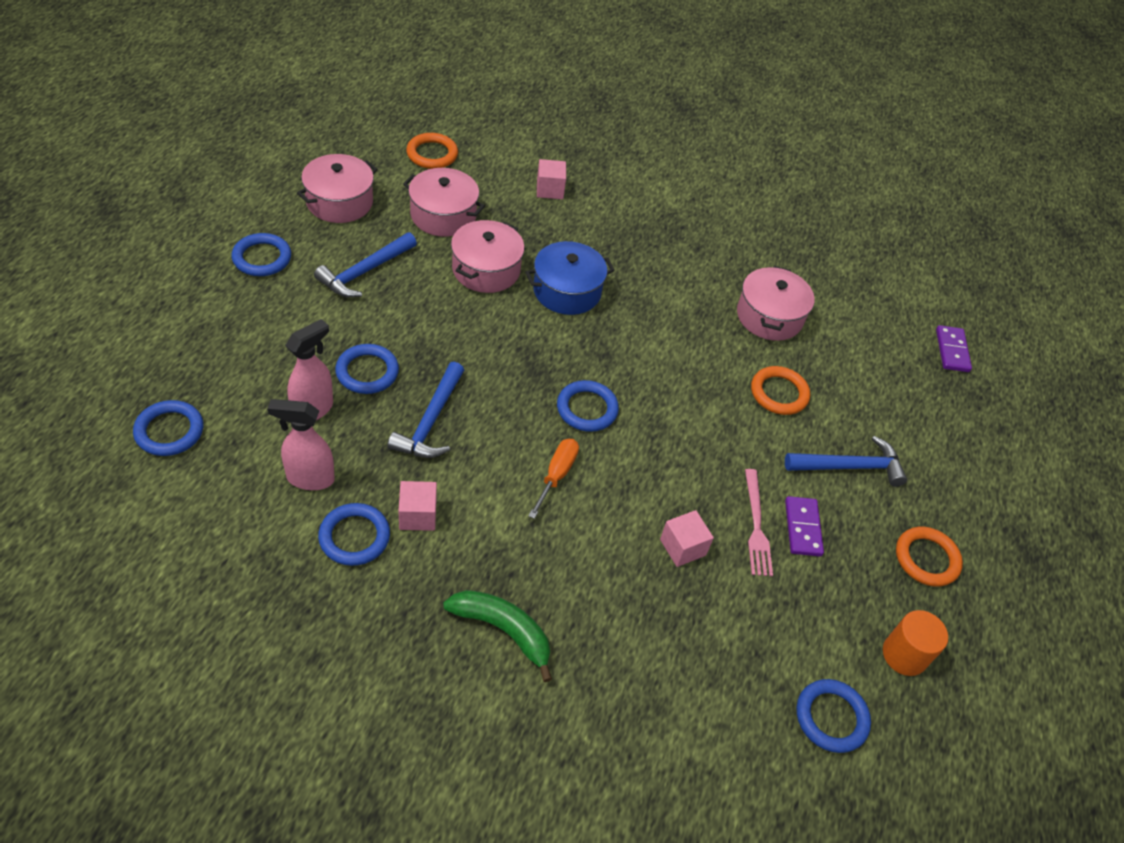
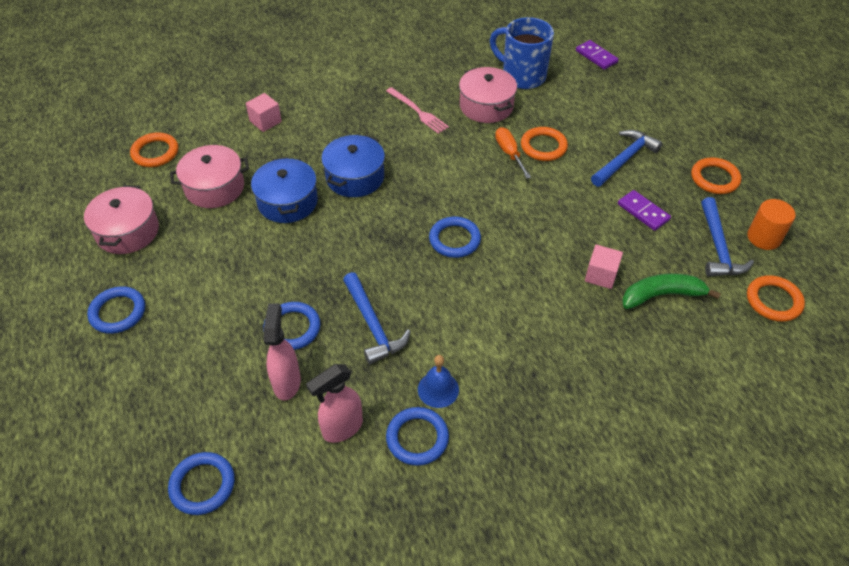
camera: 35 degrees left, 0 degrees up
(365, 272) = (207, 265): blue hammer -> blue hammer (718, 247)
(418, 515) = (438, 389): pink cube -> blue bell
(486, 269) = (287, 202): pink pot -> blue pot
(503, 630) = (570, 411): green banana -> green banana (662, 295)
(556, 475) = (486, 293): orange screwdriver -> orange screwdriver (509, 153)
(756, 526) = (621, 231): pink fork -> pink fork (418, 111)
(831, 717) = (773, 301): blue ring -> orange ring
(843, 314) = (522, 76): none -> blue mug

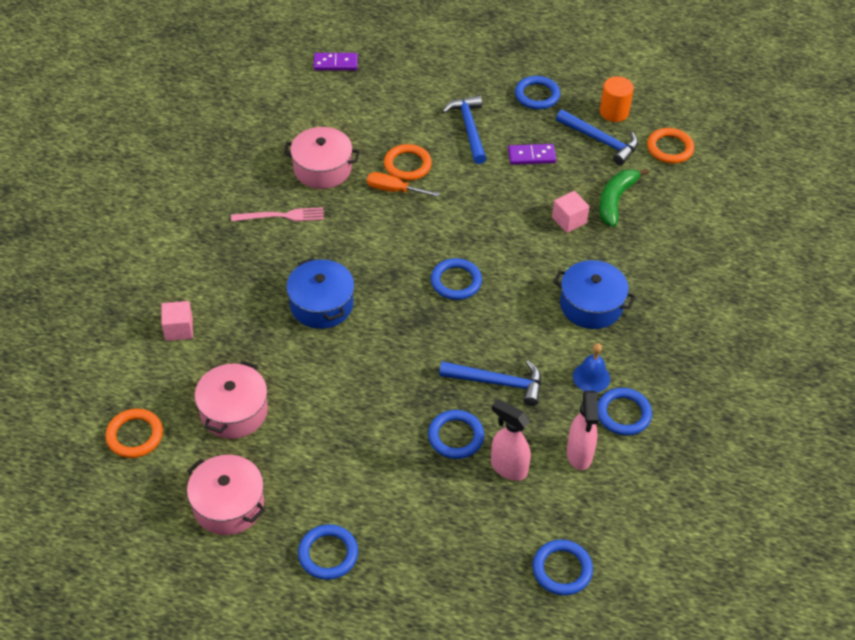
camera: 55 degrees left, 0 degrees up
(287, 202) = (306, 367): blue pot -> blue pot (591, 305)
(522, 76) = (309, 123): blue mug -> none
(714, 178) = (537, 95): orange ring -> blue ring

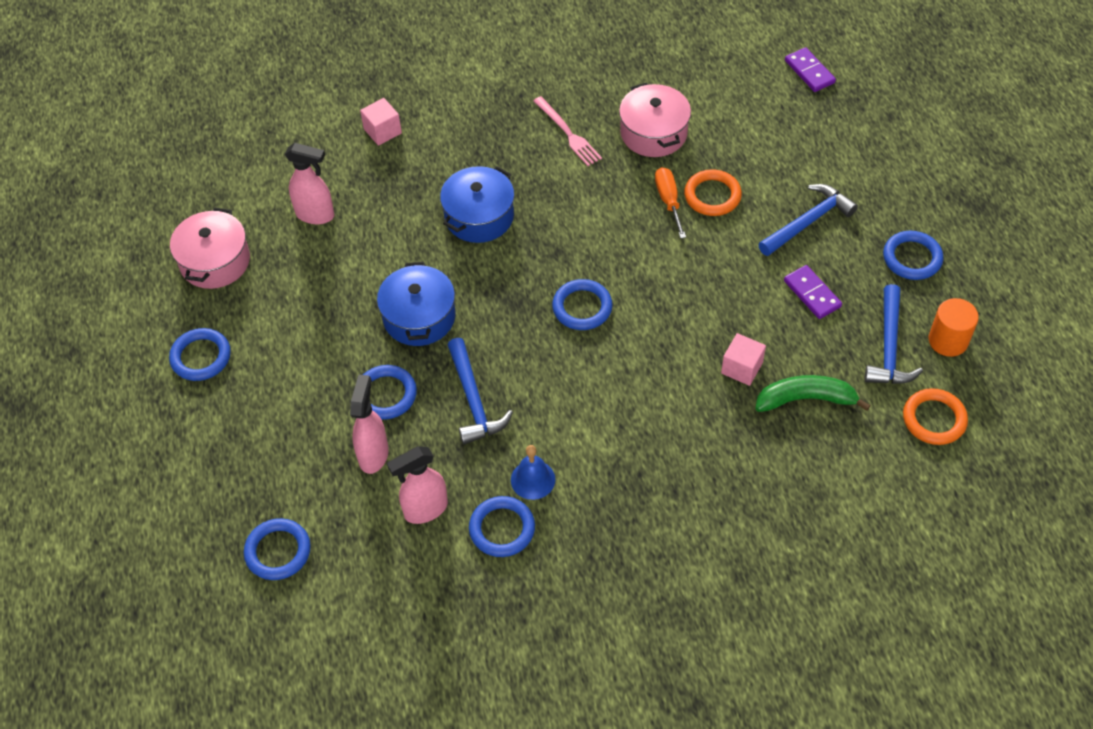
camera: 65 degrees right, 5 degrees up
(135, 435) = (250, 162): orange ring -> none
(234, 411) = (315, 215): pink pot -> pink spray bottle
(591, 305) = (632, 439): blue pot -> blue pot (419, 317)

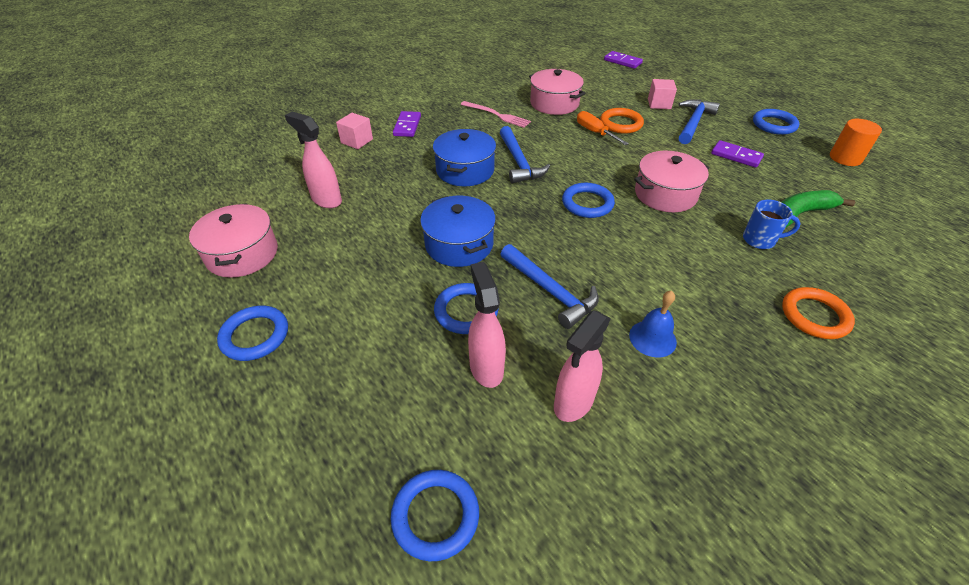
camera: 25 degrees left, 10 degrees down
(315, 215) = (326, 200): pink spray bottle -> pink spray bottle turned 135 degrees counterclockwise
(451, 122) = (407, 126): none -> purple domino
(502, 529) = (661, 393): blue ring -> none
(678, 323) = (665, 194): none -> pink pot
(729, 415) = (760, 240): none -> blue mug
(741, 368) = (736, 208): pink cube -> pink cube (659, 104)
(889, 347) = (816, 170): blue hammer -> blue hammer (519, 162)
(934, 419) = (892, 201): orange ring -> orange ring (814, 316)

